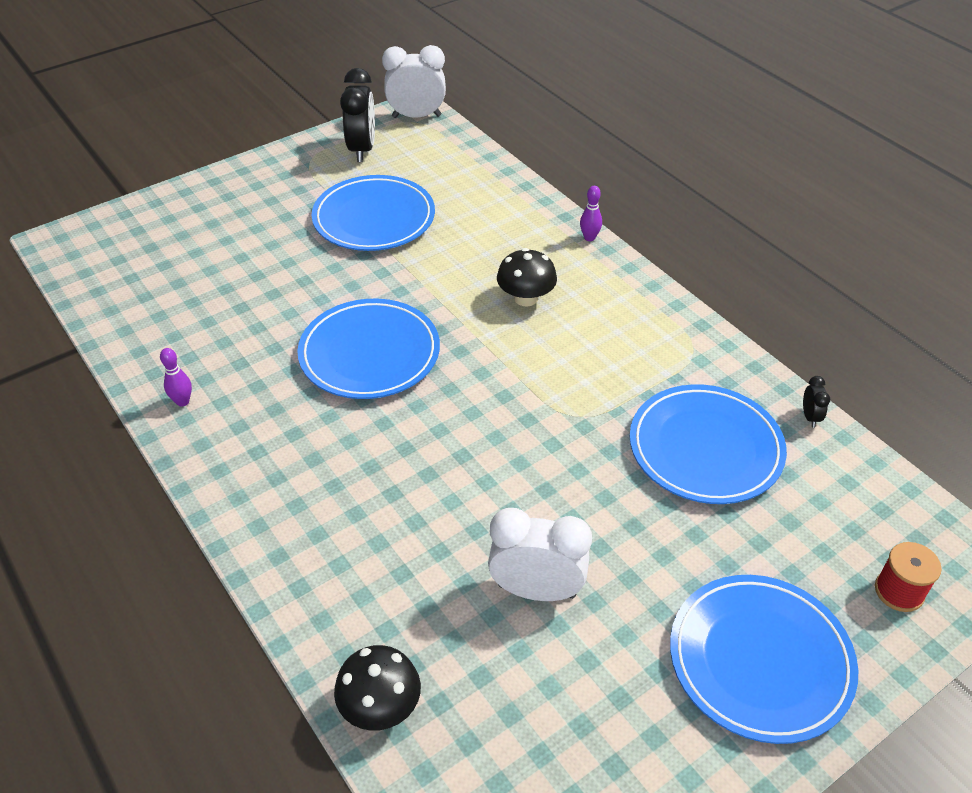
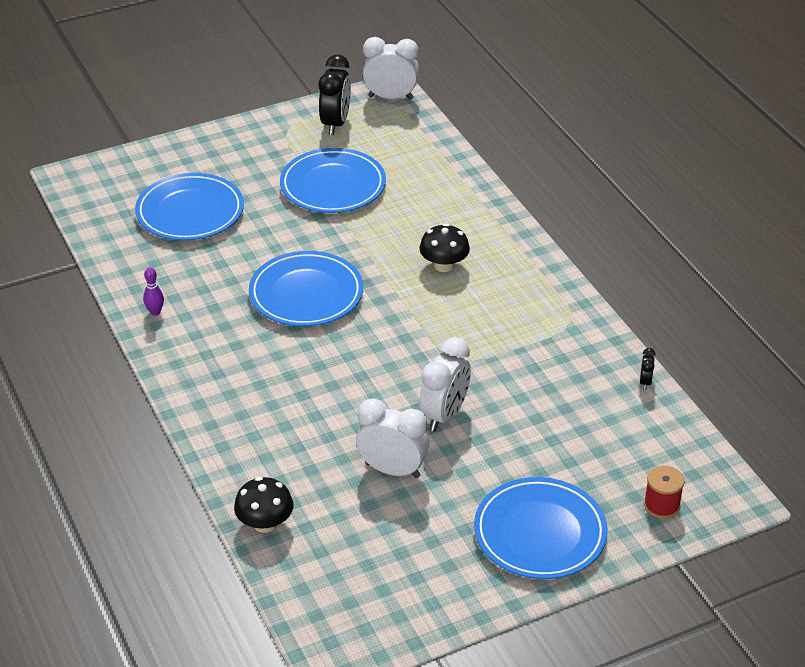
camera: 10 degrees right, 5 degrees down
(582, 497) = (444, 415): none -> white clock
(589, 238) = (513, 222): purple bowling pin -> none
(705, 448) = (552, 394): blue plate -> blue plate (190, 212)

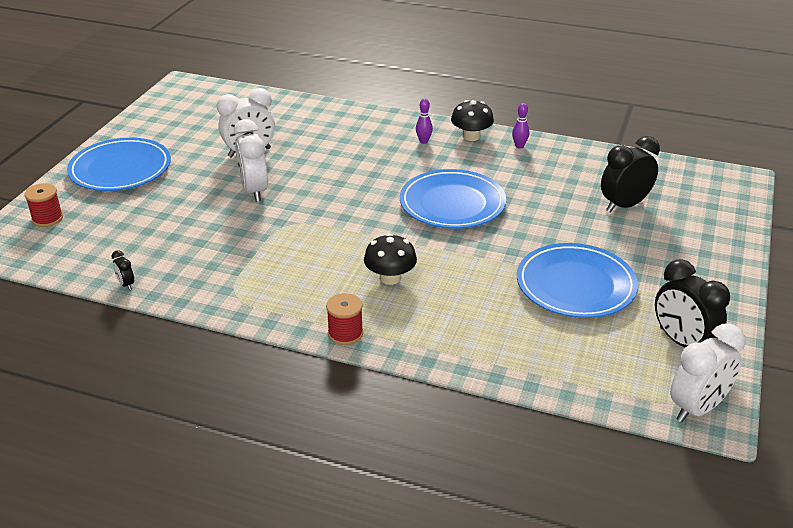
camera: 135 degrees right, 5 degrees down
(190, 212) = (624, 205): blue plate -> black clock
(220, 373) = (423, 141): none -> purple bowling pin
(265, 523) = (287, 104): black mushroom -> black mushroom (471, 136)
(527, 247) = (345, 333): none -> red spool

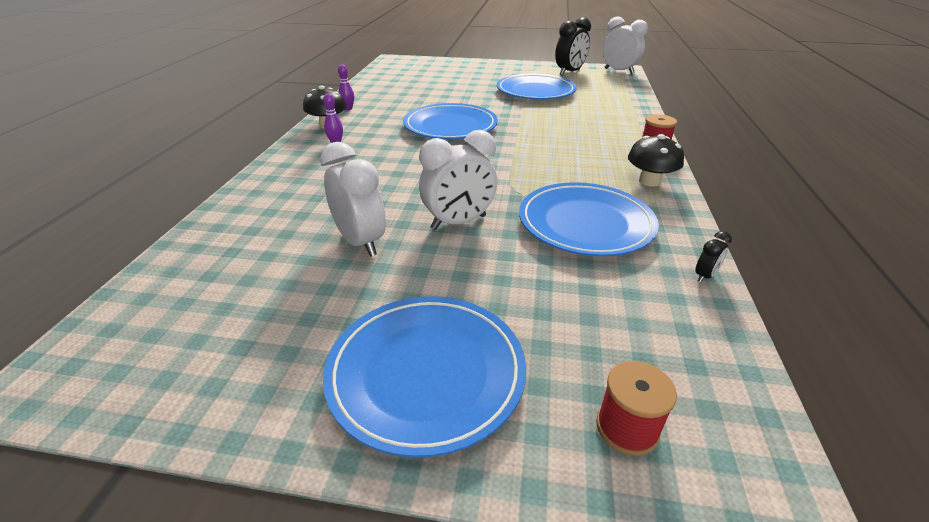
camera: 100 degrees left, 0 degrees up
(221, 248) = (585, 224): none -> blue plate
(390, 278) = (570, 140): black mushroom -> black mushroom (649, 181)
(624, 205) = (434, 81): black clock -> none

